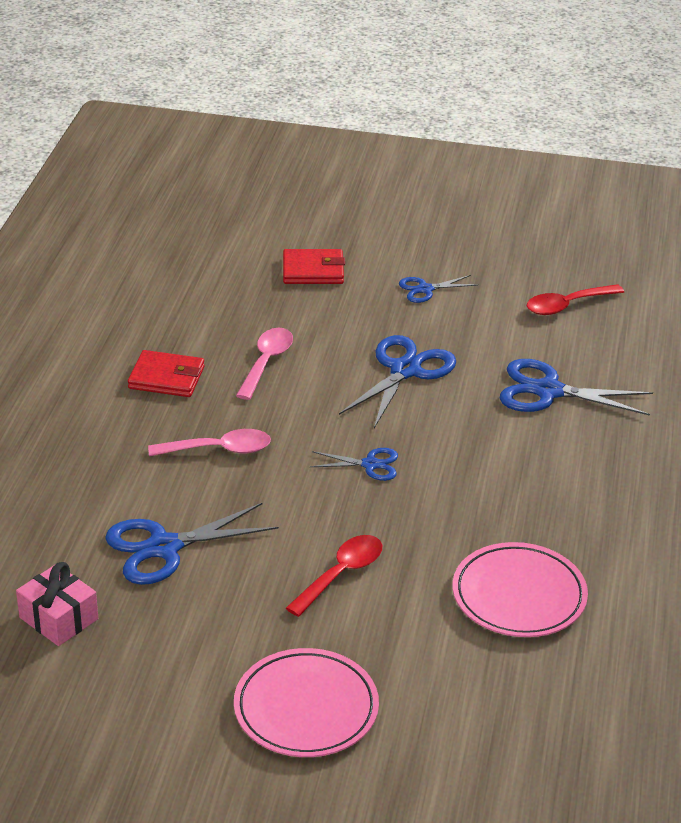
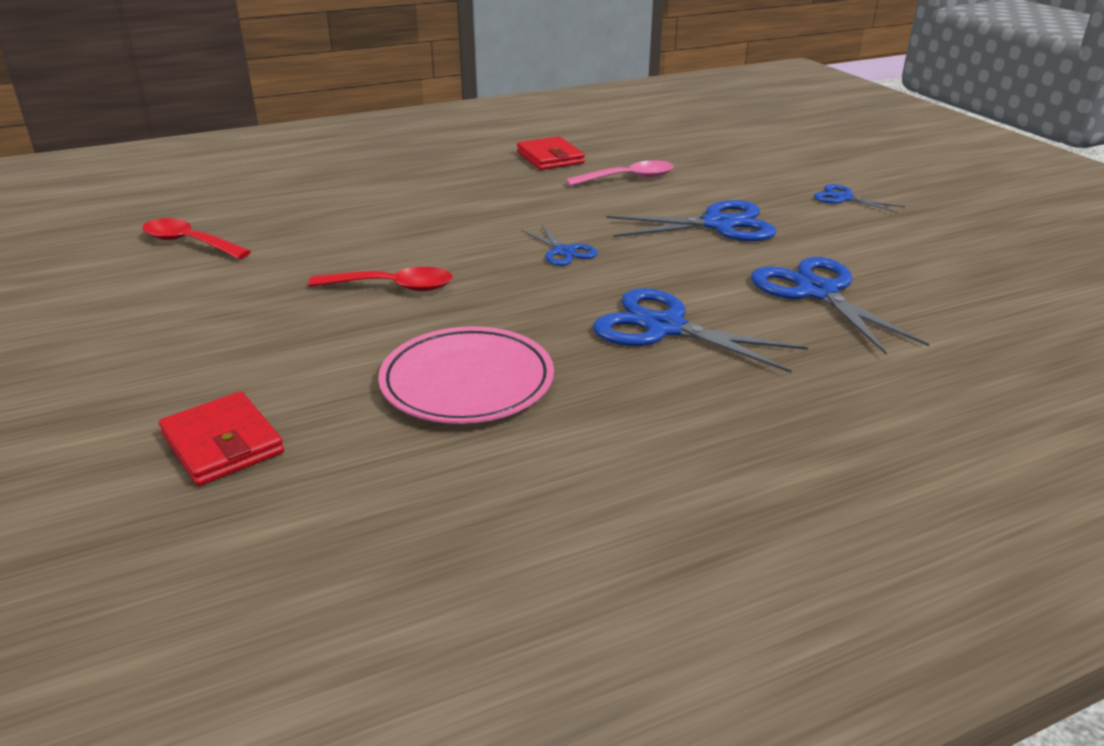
camera: 55 degrees right, 5 degrees down
(58, 618) = (220, 210): pink gift -> none
(164, 547) = (345, 215): blue scissors -> blue scissors (665, 327)
(219, 449) = (493, 196): pink spoon -> none
(306, 708) = (182, 330): pink plate -> none
(313, 271) = (773, 158): red wallet -> red wallet (222, 444)
(567, 305) = (965, 258): red spoon -> red spoon (189, 243)

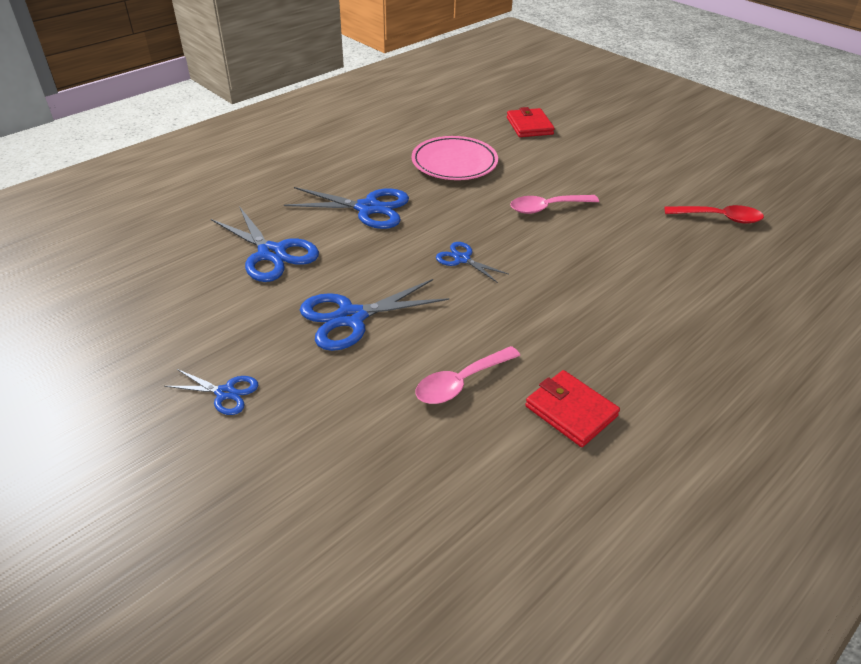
camera: 160 degrees right, 10 degrees up
(222, 444) = (529, 126): red wallet -> red wallet turned 45 degrees clockwise
(393, 287) = (547, 208): red spoon -> pink spoon

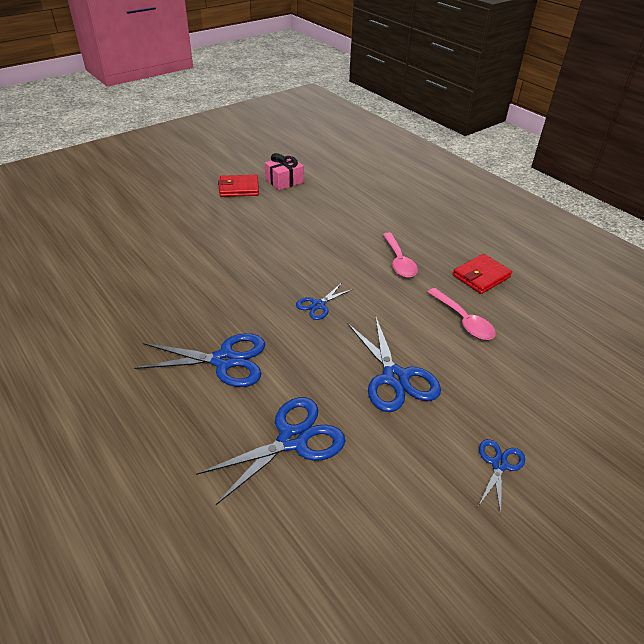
camera: 85 degrees left, 0 degrees up
(368, 208) = (224, 360): blue scissors -> blue scissors turned 75 degrees clockwise
(454, 163) = (157, 294): pink plate -> none
(529, 126) = (107, 239): red wallet -> red wallet (239, 188)
(547, 208) = (252, 251): pink spoon -> pink spoon (399, 261)
(719, 218) = (284, 181): red spoon -> pink gift

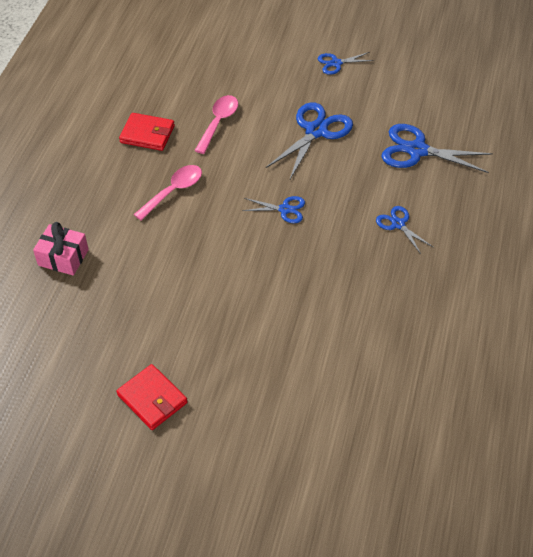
camera: 125 degrees left, 10 degrees up
(224, 360) = (398, 224): blue scissors -> blue scissors, size x0.55
(284, 181) = (96, 367): pink gift -> pink gift (63, 257)

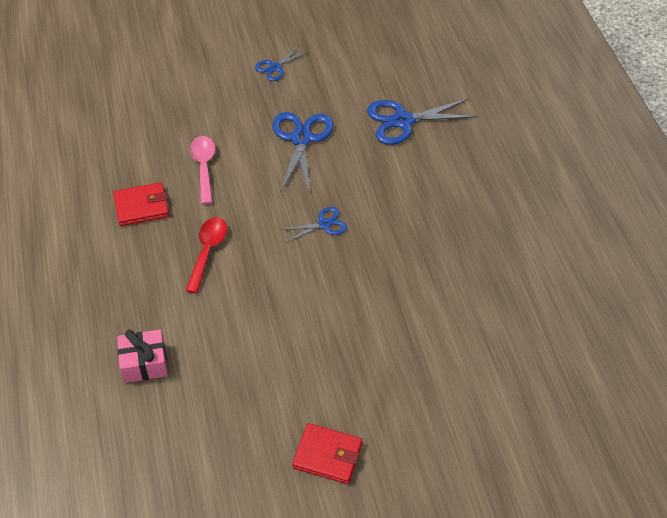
camera: 30 degrees left, 0 degrees up
(173, 191) = (207, 251): pink spoon -> red spoon
(398, 224) = (432, 195): blue scissors -> none

